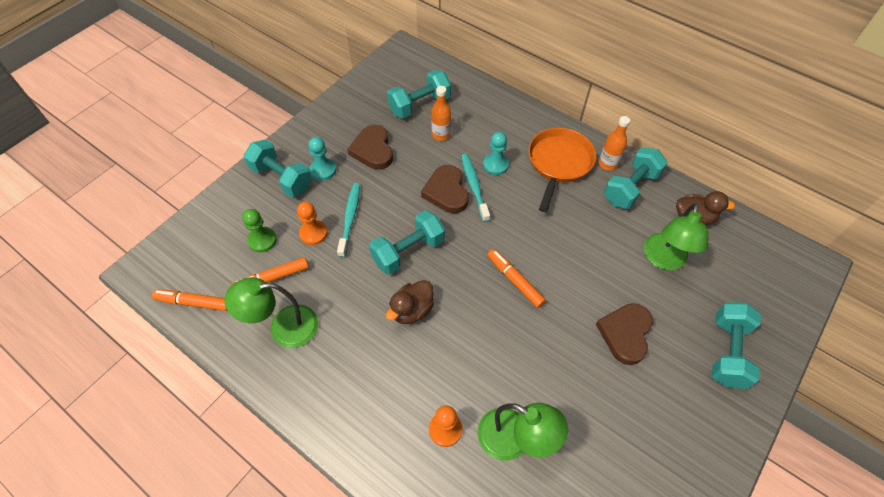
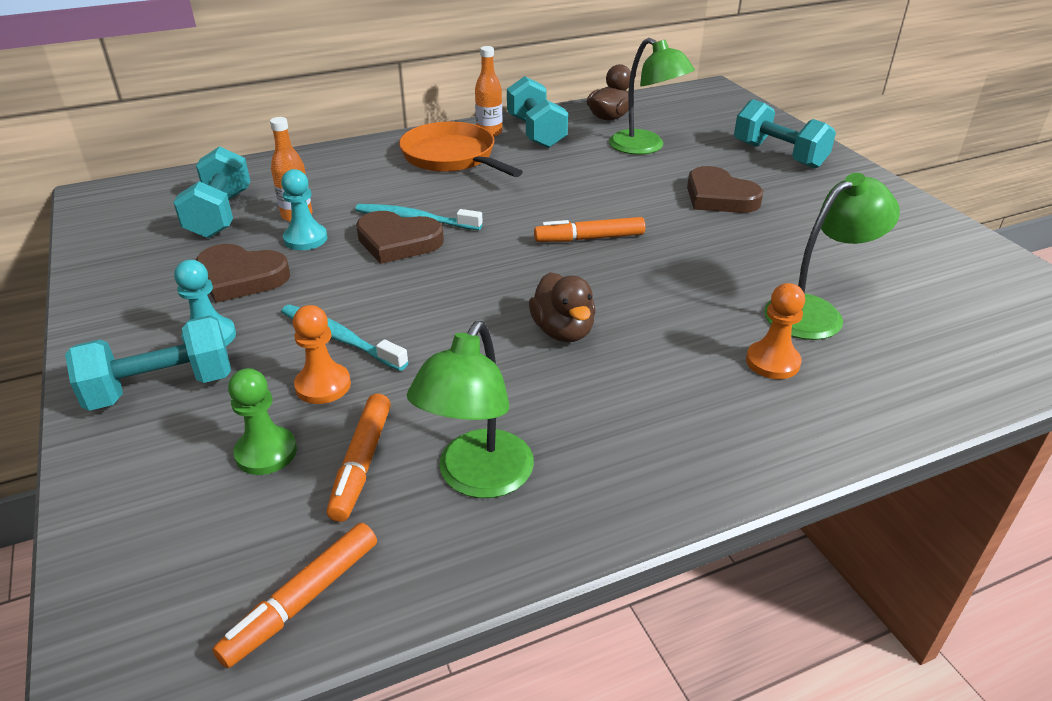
camera: 60 degrees left, 20 degrees down
(408, 251) = (460, 303): turquoise dumbbell -> none
(495, 165) = (401, 195): turquoise pawn -> turquoise pawn (305, 239)

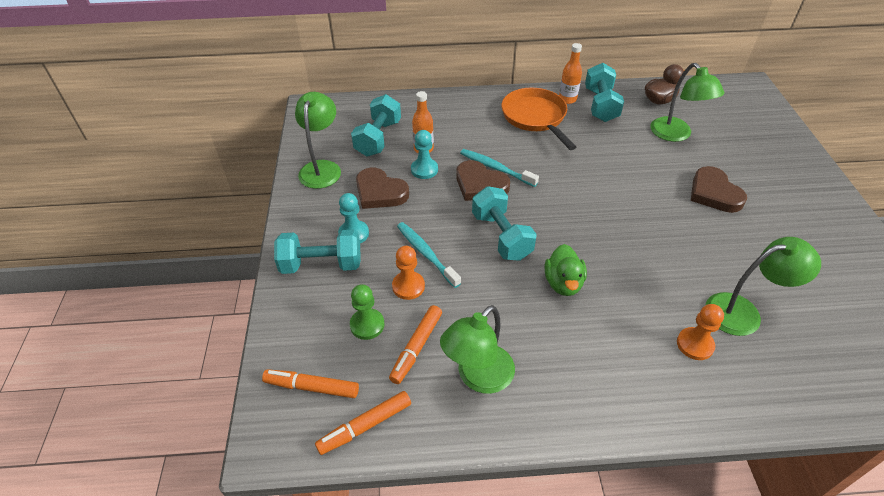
camera: 20 degrees right, 10 degrees up
(133, 265) = (322, 168): none -> green lamp
(563, 331) = (563, 283): brown duck -> green duck
(589, 238) = (606, 210): orange marker -> orange marker (312, 387)
(778, 155) = (777, 162): turquoise dumbbell -> turquoise dumbbell (501, 236)

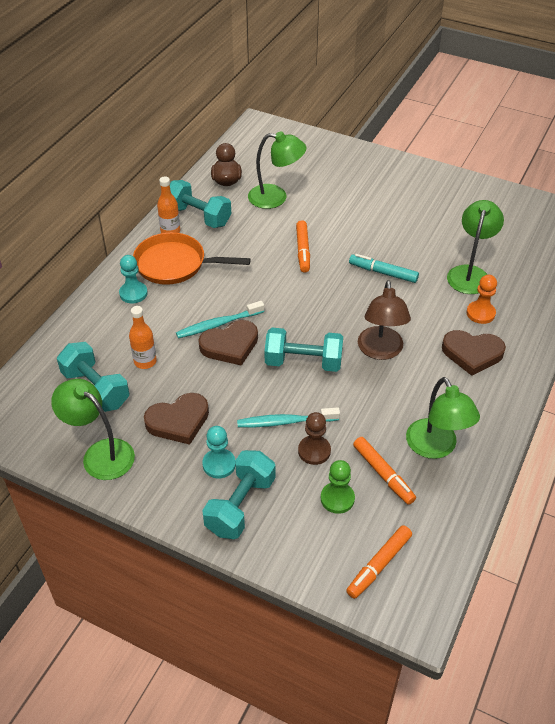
camera: 60 degrees left, 0 degrees up
(365, 426) = (438, 541): orange marker -> orange marker (303, 250)
(408, 286) = (314, 451): orange pawn -> brown pawn
(424, 170) = (175, 374): turquoise pawn -> turquoise pawn (133, 293)
(563, 283) = (380, 351): green duck -> brown lamp
(665, 243) = (383, 272): none -> turquoise marker
(714, 193) = (355, 218): brown heart -> brown heart (472, 353)

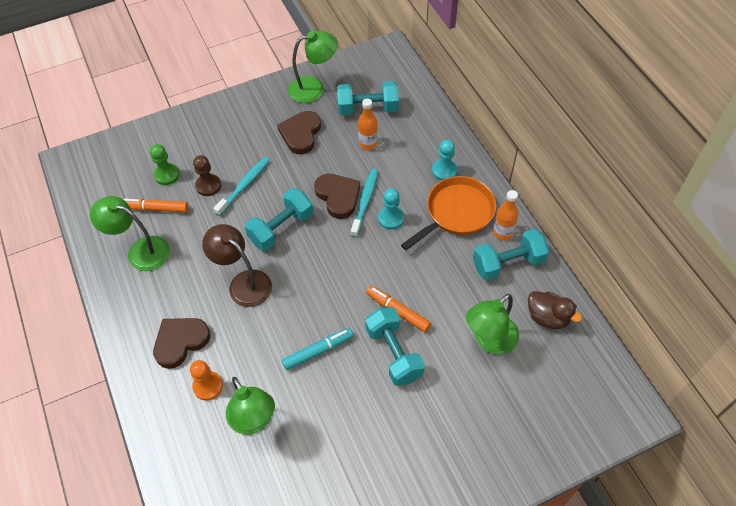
camera: 130 degrees right, 10 degrees up
(219, 464) = (249, 135): turquoise pawn -> turquoise pawn (391, 218)
(230, 345) = (338, 196): brown heart -> brown heart turned 135 degrees clockwise
(240, 505) = (212, 129): turquoise dumbbell -> turquoise dumbbell (394, 353)
(379, 565) = (111, 165): orange marker -> none

